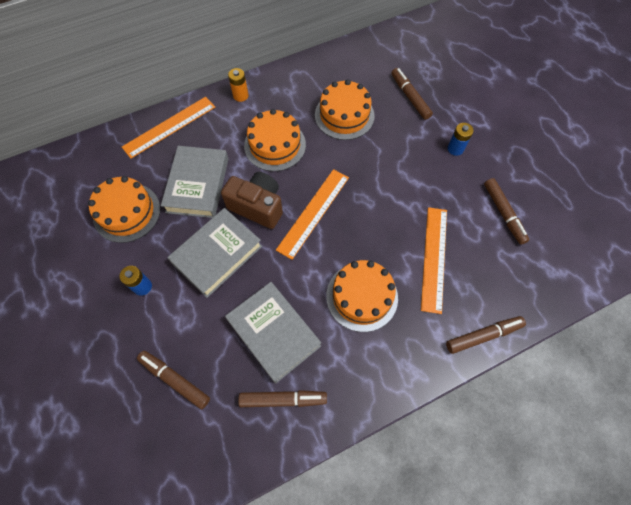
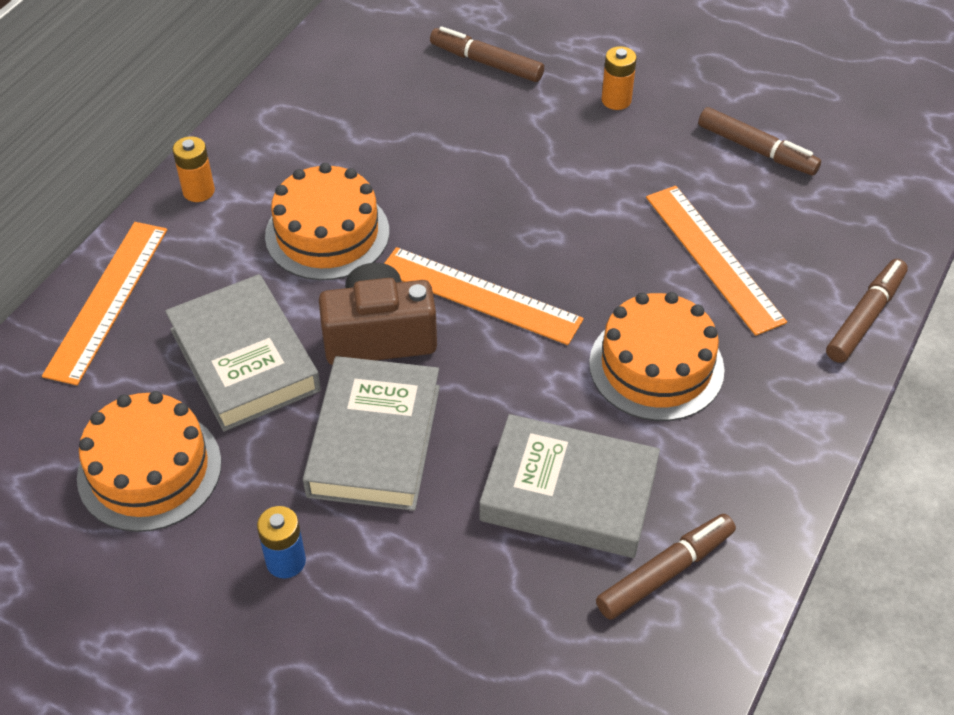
camera: 35 degrees left, 15 degrees down
(175, 380) = (470, 657): brown marker -> none
(313, 213) = (479, 295): orange ruler -> orange ruler turned 60 degrees counterclockwise
(344, 115) = (405, 136): orange cake -> none
(455, 149) = (616, 100): blue battery -> orange battery

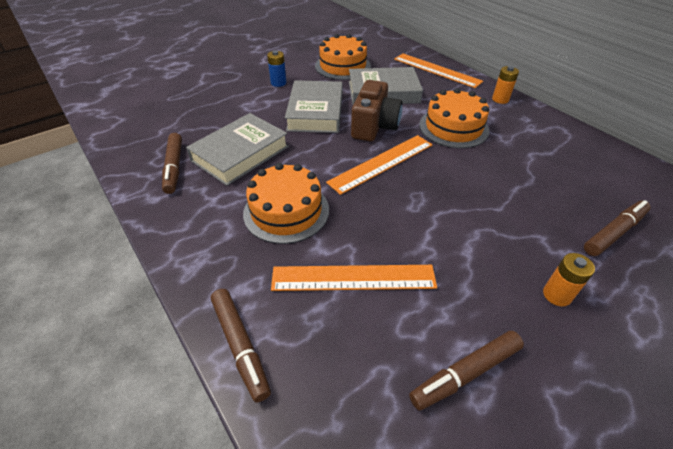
camera: 115 degrees right, 5 degrees down
(375, 440) = (315, 112): grey book -> grey book turned 60 degrees clockwise

